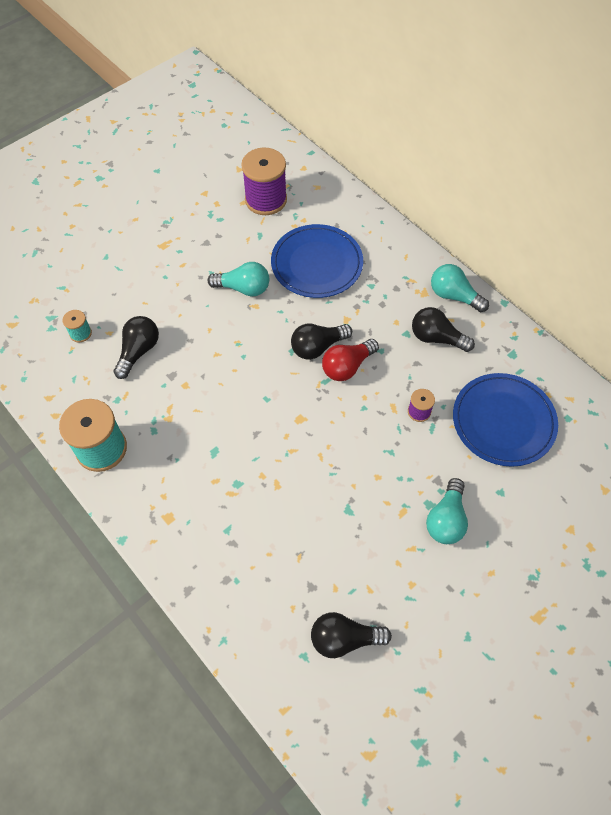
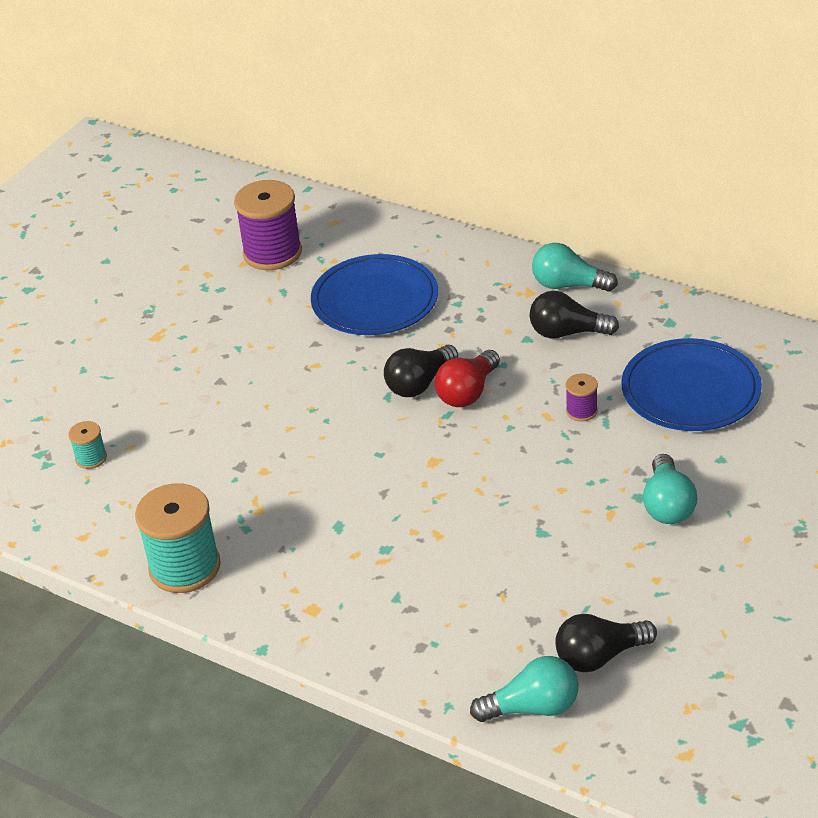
camera: 15 degrees left, 20 degrees down
(138, 351) = (182, 454): black light bulb -> none
(243, 288) = (290, 351): turquoise light bulb -> turquoise light bulb (532, 707)

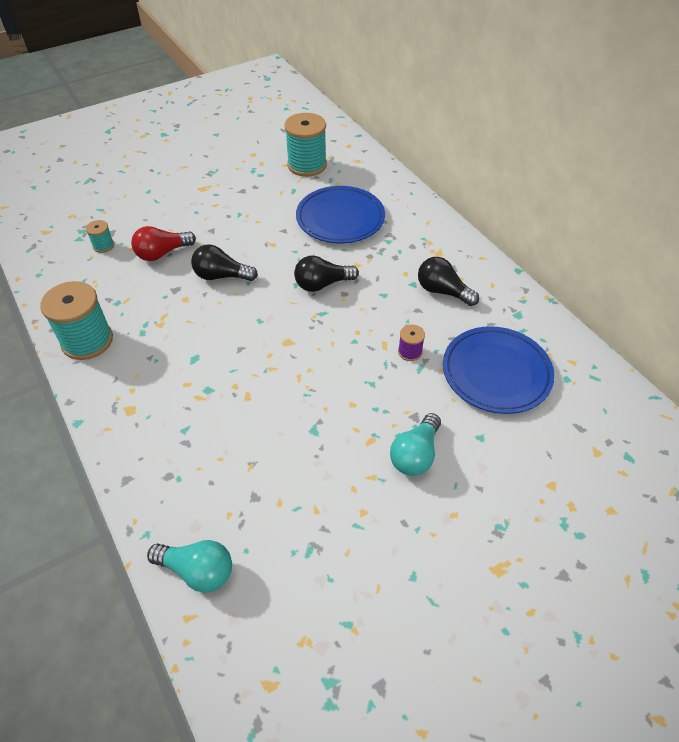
camera: 25 degrees right, 10 degrees up
(272, 253) = (307, 165): purple spool -> turquoise spool
(468, 392) = (347, 304): red light bulb -> red light bulb (162, 253)
(568, 285) = (468, 259): turquoise light bulb -> none
(599, 656) = (275, 555): black light bulb -> black light bulb (221, 276)

